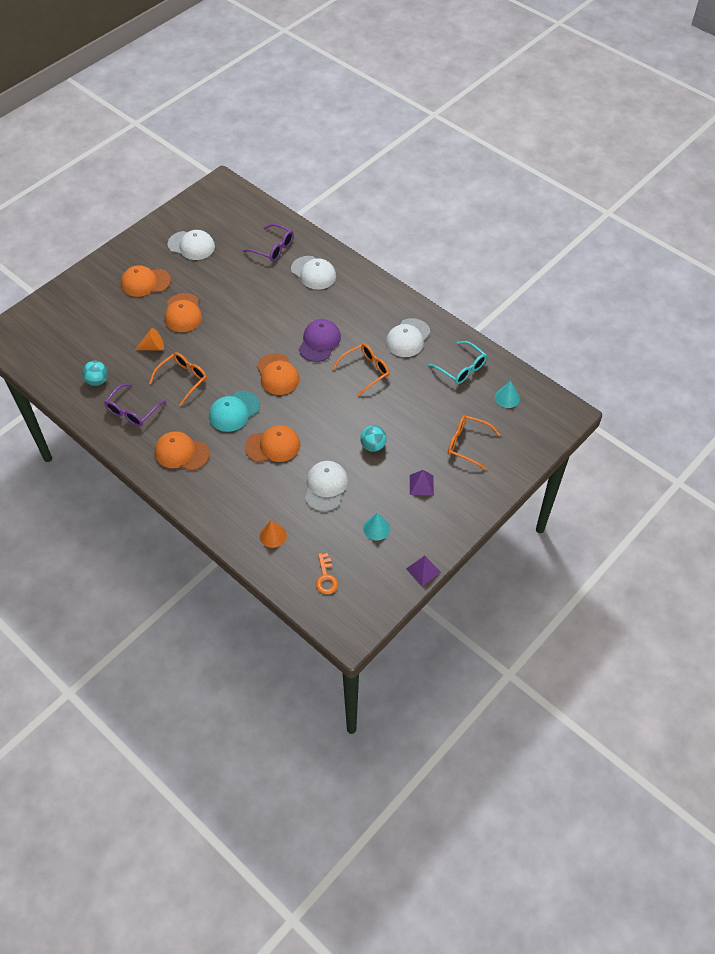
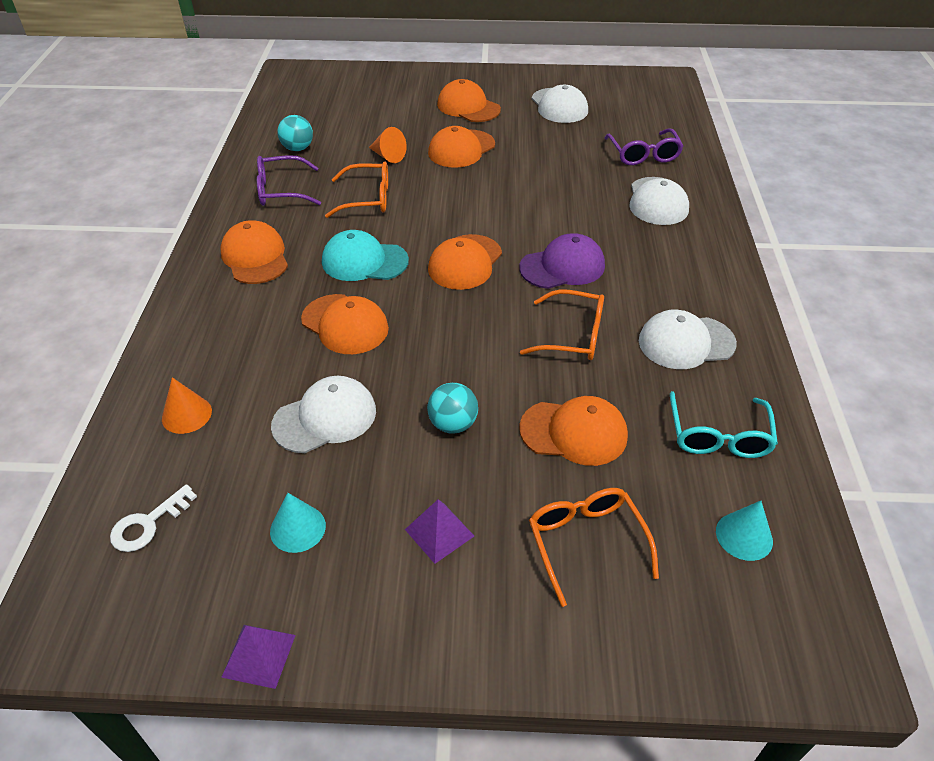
camera: 50 degrees right, 10 degrees down
(326, 578) = (148, 524): orange key -> white key
(416, 410) = (574, 432): none -> orange cap

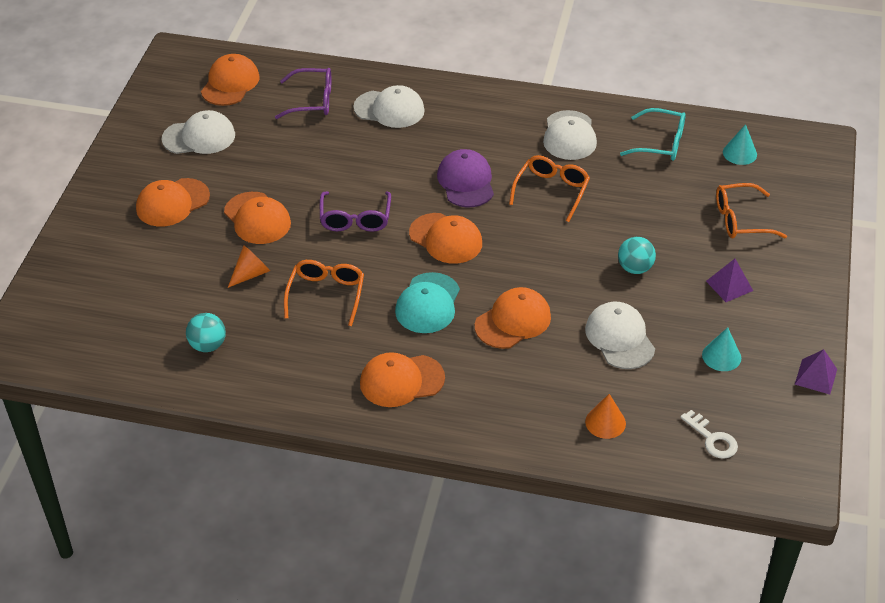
camera: 80 degrees left, 0 degrees up
(281, 191) = (290, 360): purple glasses -> purple glasses (355, 219)
(574, 432) = (650, 209): orange cap -> orange cap (230, 83)

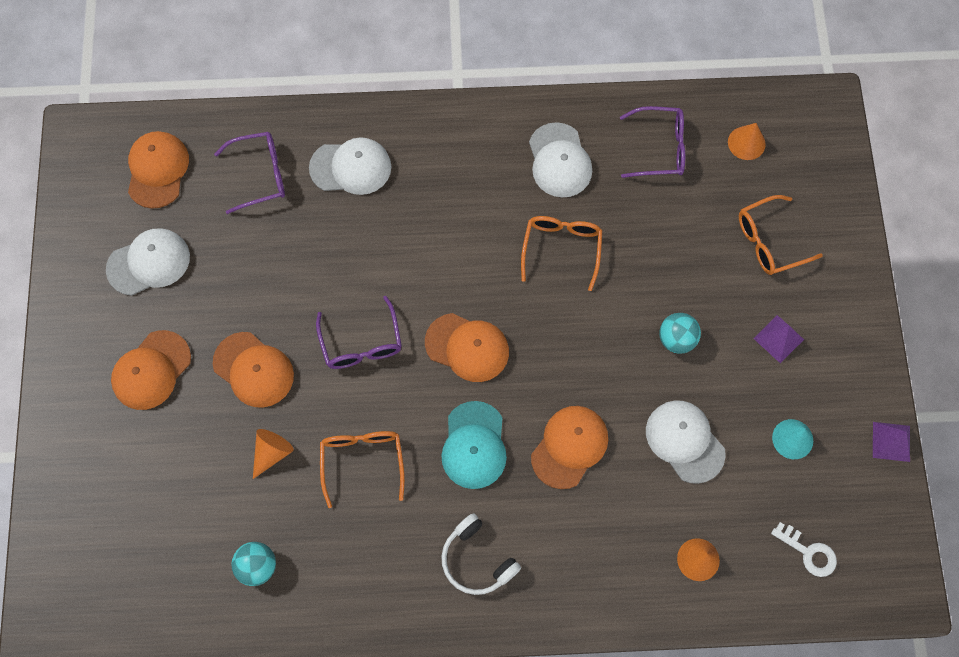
camera: 15 degrees left, 25 degrees up
(401, 381) = (477, 560): orange cap -> white headphones
(466, 182) = (466, 258): purple cap -> none
(661, 143) = (660, 148): turquoise glasses -> purple glasses
(739, 153) = (746, 143): turquoise cone -> orange cone

